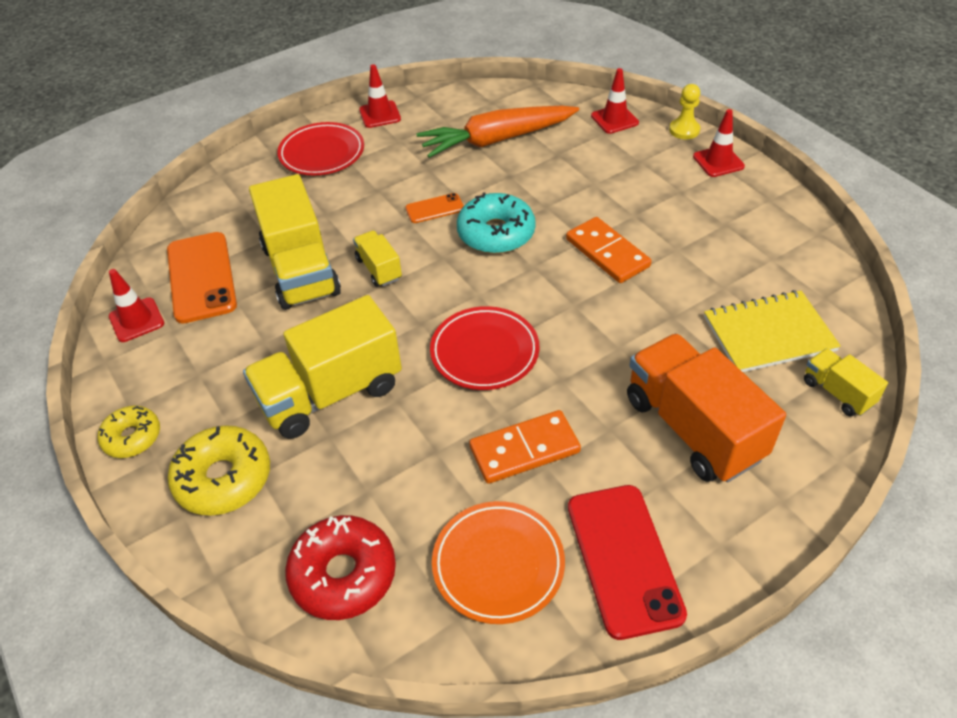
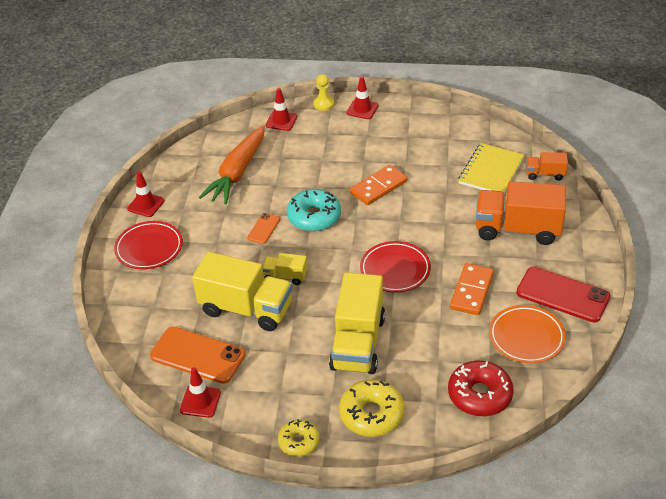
camera: 50 degrees left, 5 degrees down
(607, 253) = (378, 187): orange domino -> orange domino turned 45 degrees counterclockwise
(837, 392) = (545, 174): yellow truck -> orange truck

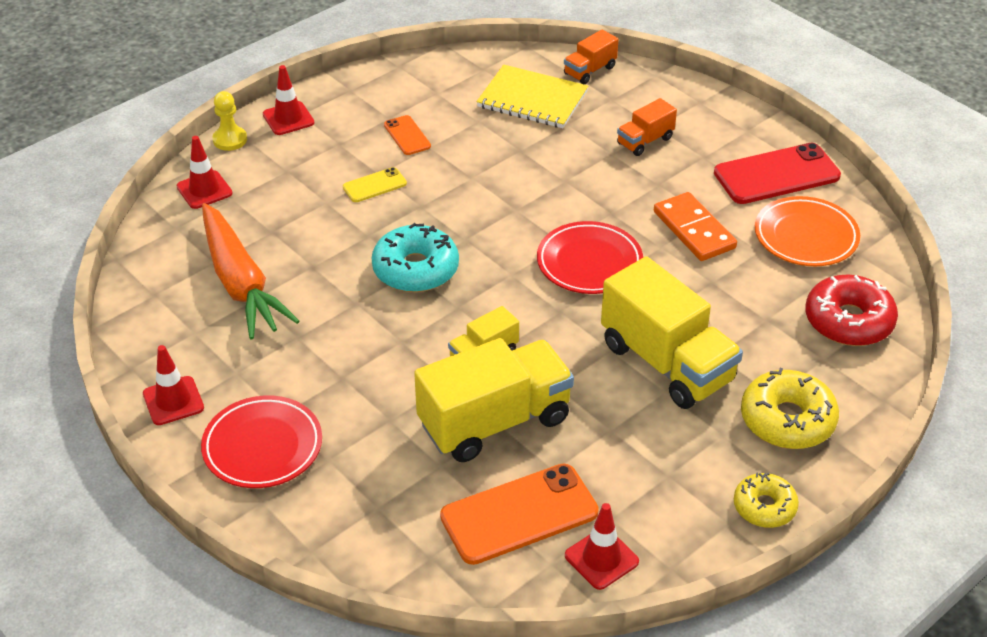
camera: 50 degrees left, 0 degrees up
(264, 228) = (375, 322): orange phone -> orange phone (407, 135)
(353, 165) = (374, 185): none -> yellow phone
(378, 187) = (439, 190): orange domino -> none
(491, 171) = (532, 99): yellow notebook -> yellow notebook turned 45 degrees counterclockwise
(517, 229) = (645, 141): orange truck -> orange truck, size x0.49

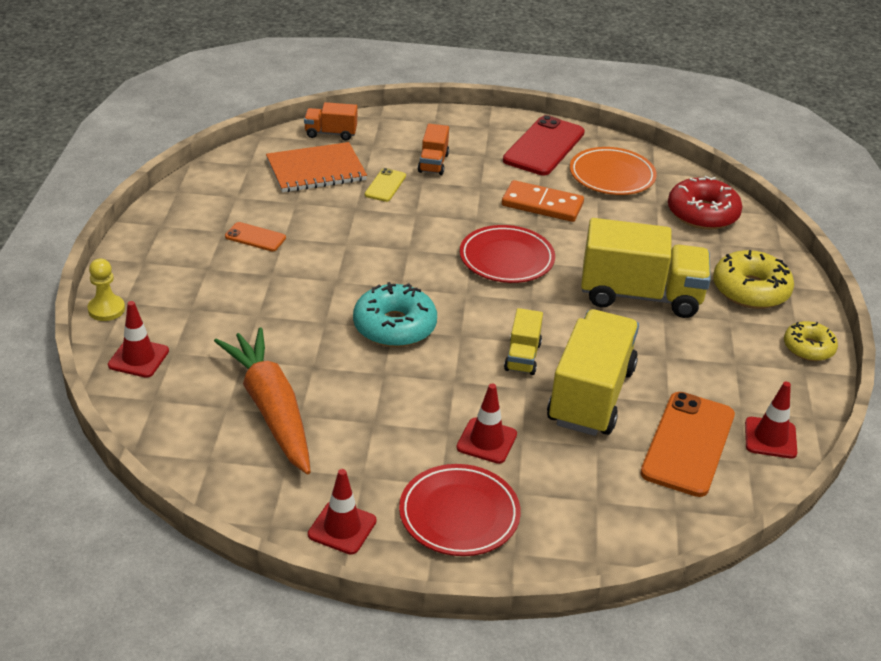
camera: 45 degrees left, 5 degrees down
(240, 282) = (271, 410): orange carrot -> orange carrot turned 135 degrees counterclockwise
(288, 118) = (137, 270): red traffic cone -> red traffic cone (486, 441)
(374, 185) = (280, 284): yellow phone -> yellow phone (385, 185)
(532, 99) = (316, 170): yellow notebook -> orange notebook
(590, 71) = (331, 133): orange truck -> orange truck turned 90 degrees clockwise

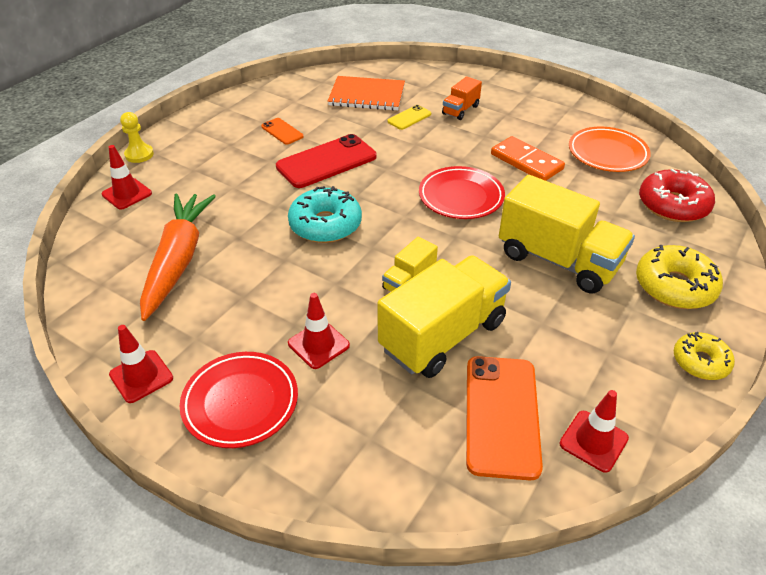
camera: 30 degrees right, 5 degrees up
(331, 133) = (400, 73): orange truck -> none
(544, 146) = (563, 117): red phone -> red phone (326, 162)
(688, 444) = (502, 415): orange phone -> orange phone turned 45 degrees counterclockwise

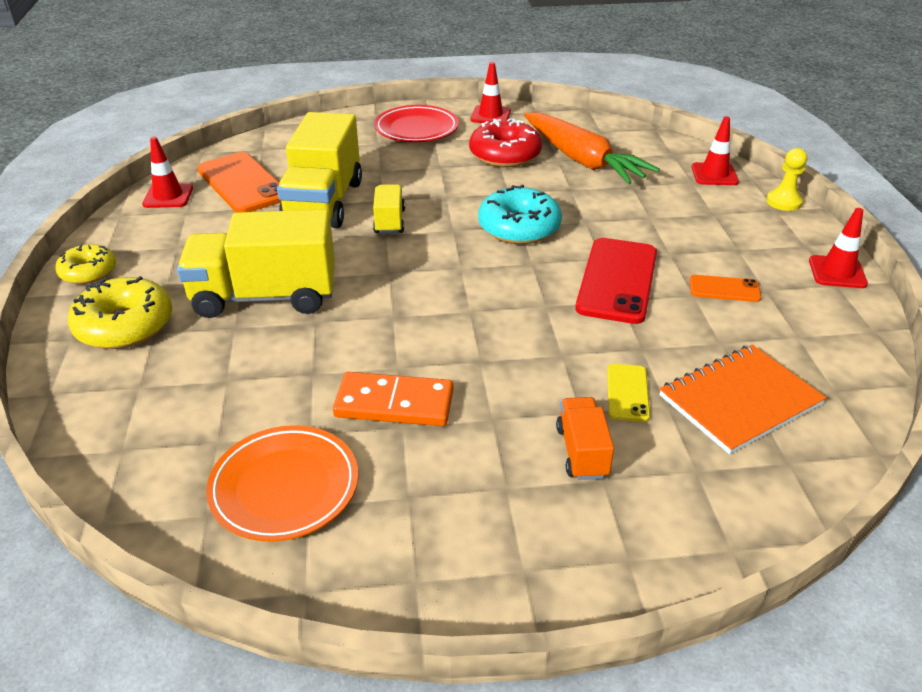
camera: 140 degrees right, 5 degrees down
(318, 344) = (407, 165): red traffic cone -> red traffic cone (837, 272)
(461, 197) = (427, 313): red plate -> none
(673, 205) = (147, 435): red donut -> red donut (505, 155)

